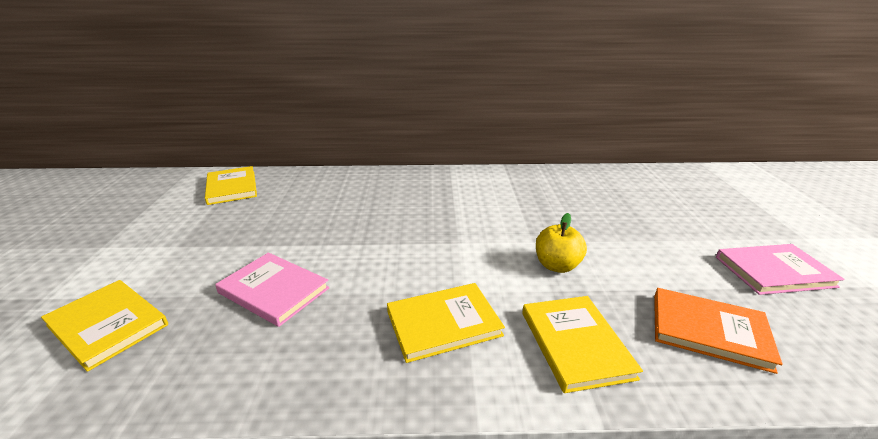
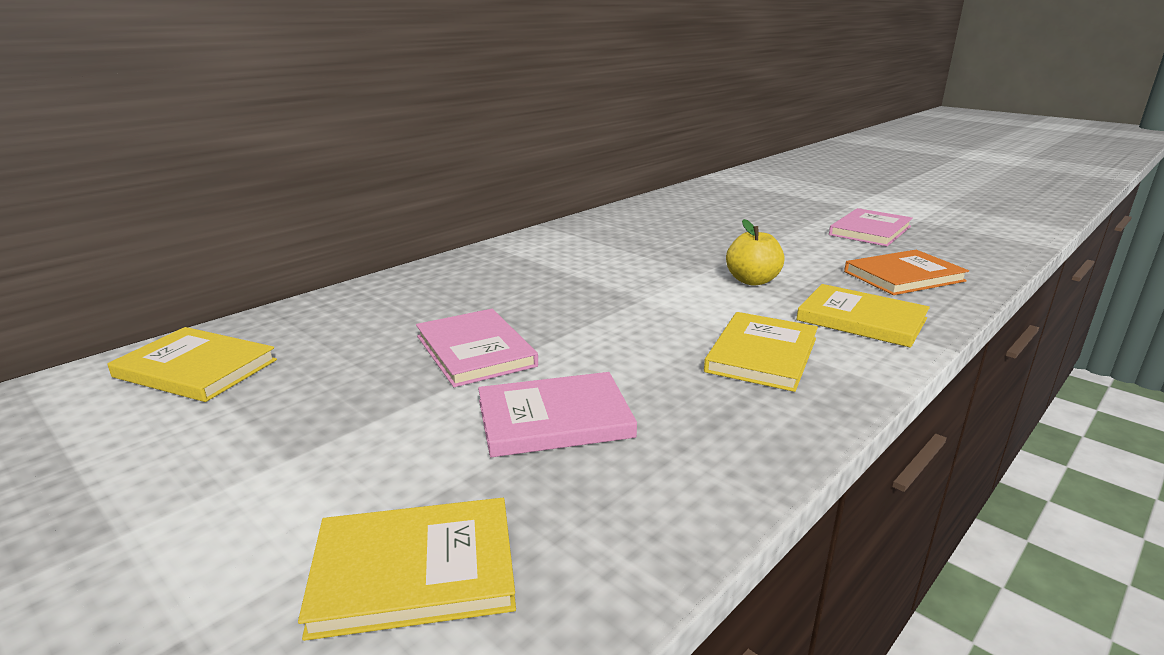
camera: 45 degrees left, 5 degrees down
(321, 231) = (475, 351): none -> pink book

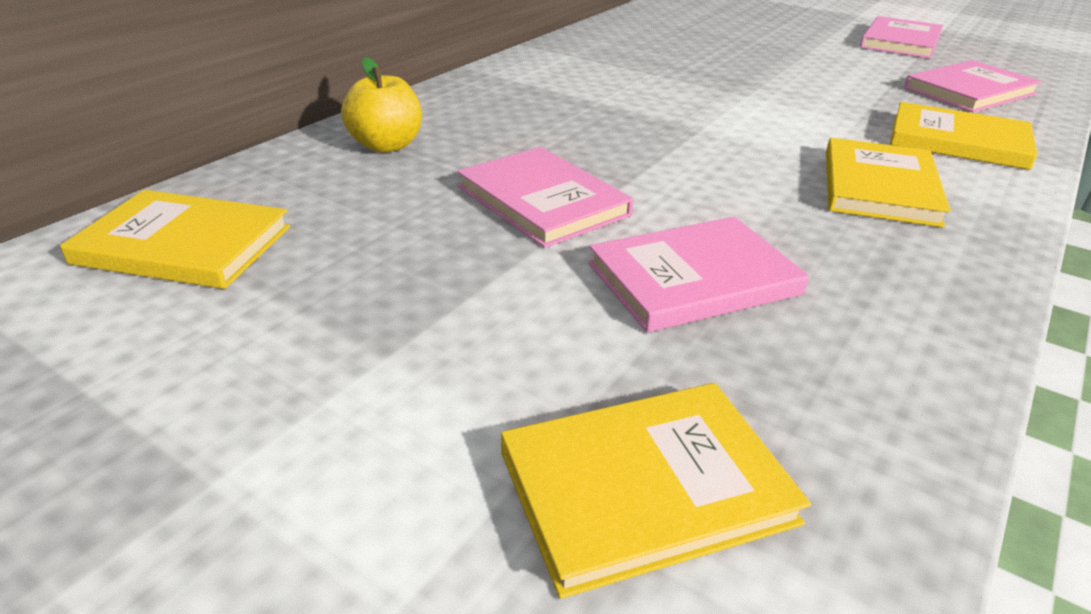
camera: 10 degrees left, 10 degrees up
(752, 281) = (811, 102): yellow apple -> yellow apple (386, 145)
(904, 276) = (969, 91): orange book -> pink book

